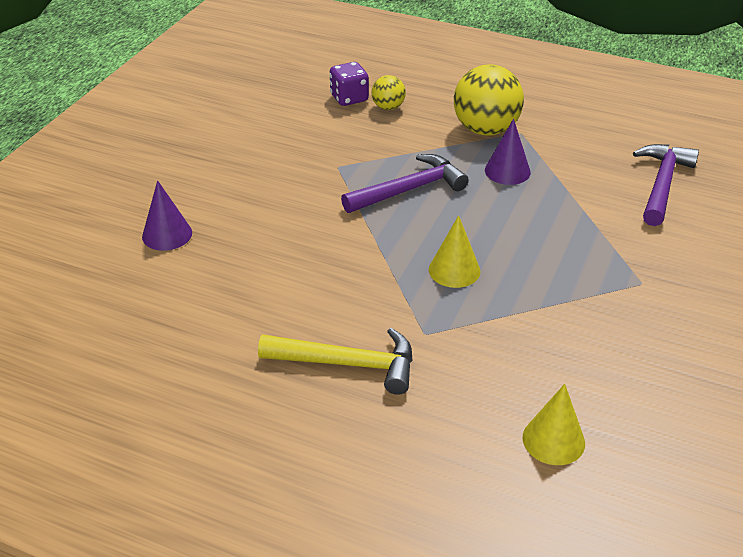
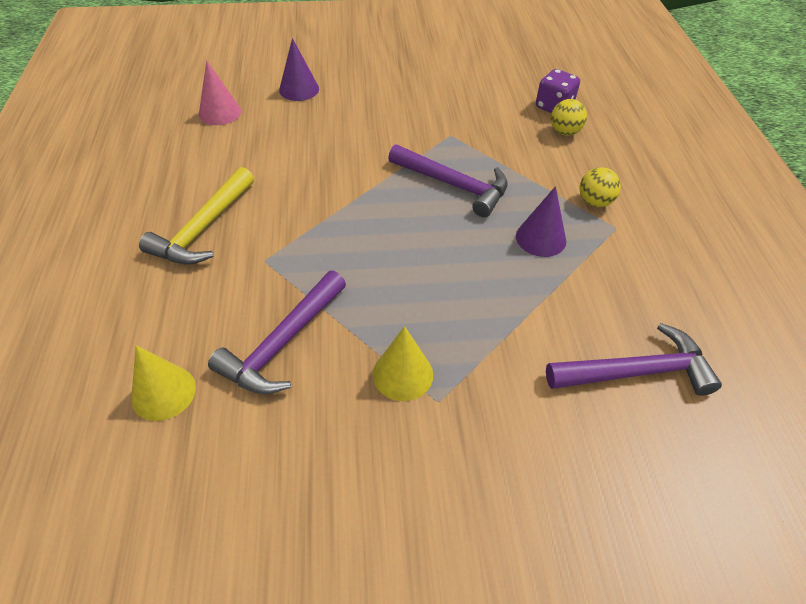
camera: 60 degrees right, 10 degrees up
(152, 304) = (220, 112): none -> pink cone
(348, 364) = (203, 228): yellow hammer -> yellow hammer turned 45 degrees clockwise
(454, 270) = (360, 250): yellow cone -> yellow cone (403, 374)
(485, 130) = (594, 202): yellow ball -> yellow ball, size x0.51
(537, 349) = (283, 343): none -> purple hammer

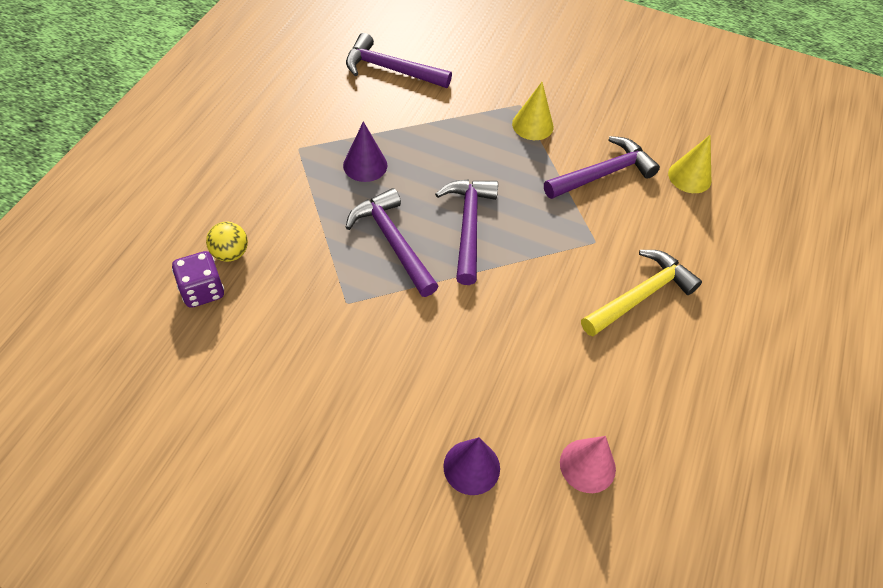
camera: 155 degrees left, 5 degrees up
(398, 223) = (468, 226): none -> purple hammer
(594, 202) = (290, 174): yellow ball -> none

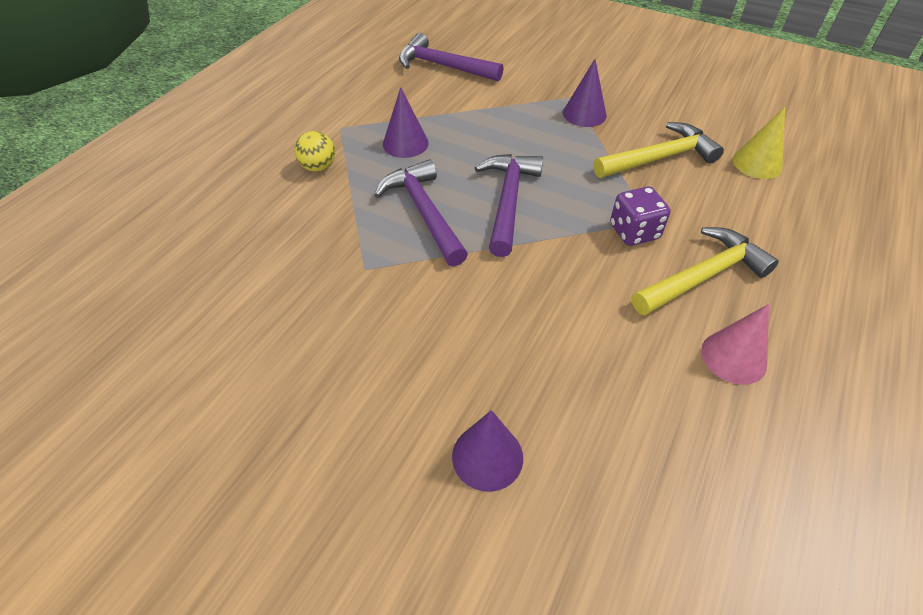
camera: 10 degrees right, 5 degrees down
(202, 291) = (212, 250): purple dice -> purple dice (634, 232)
(230, 253) = (250, 216): yellow ball -> yellow ball (318, 167)
(532, 125) = (584, 114): yellow cone -> purple cone
(587, 465) = (636, 465): pink cone -> pink cone (733, 357)
(602, 174) = (659, 158): purple hammer -> yellow hammer

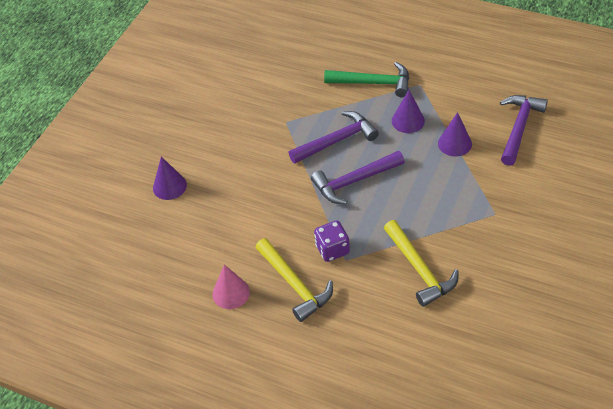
camera: 90 degrees right, 0 degrees up
(318, 167) = (373, 83): yellow ball -> green hammer
(508, 201) = (354, 181): purple hammer -> purple hammer turned 150 degrees clockwise
(584, 114) = (470, 222): purple cone -> purple cone (454, 143)
(757, 163) = (425, 335): yellow cone -> none

